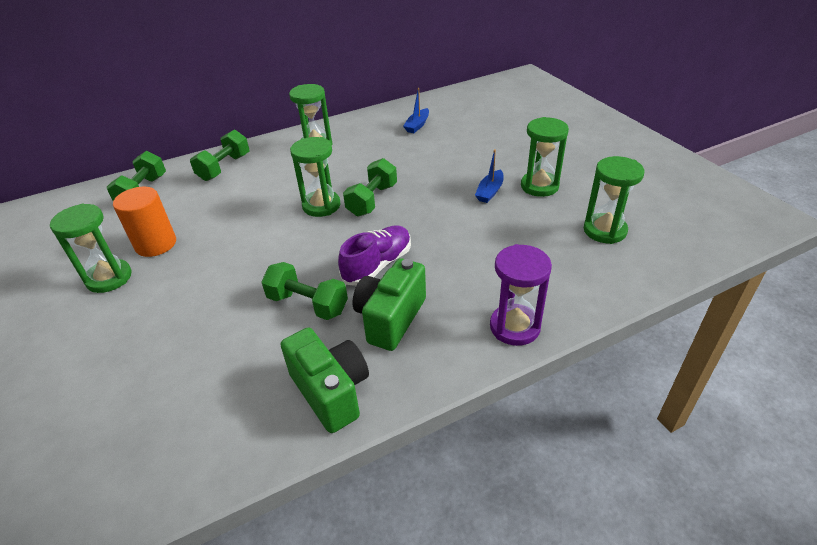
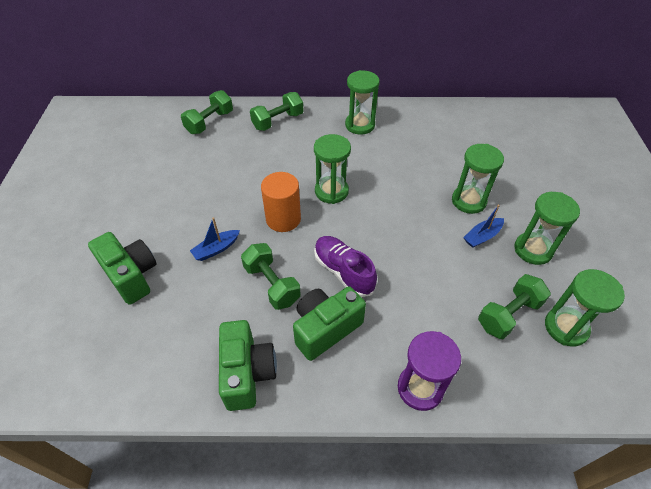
camera: 25 degrees right, 10 degrees up
(109, 278) = (152, 195): green hourglass -> green hourglass (468, 201)
(128, 361) = (131, 276): none -> green camera
(156, 244) = (195, 177): orange cylinder -> orange cylinder (283, 219)
(372, 200) = (375, 203): green dumbbell -> green dumbbell (508, 314)
(377, 265) = (343, 272): purple shoe -> purple shoe turned 105 degrees counterclockwise
(417, 125) = (459, 135): blue boat -> blue boat (216, 249)

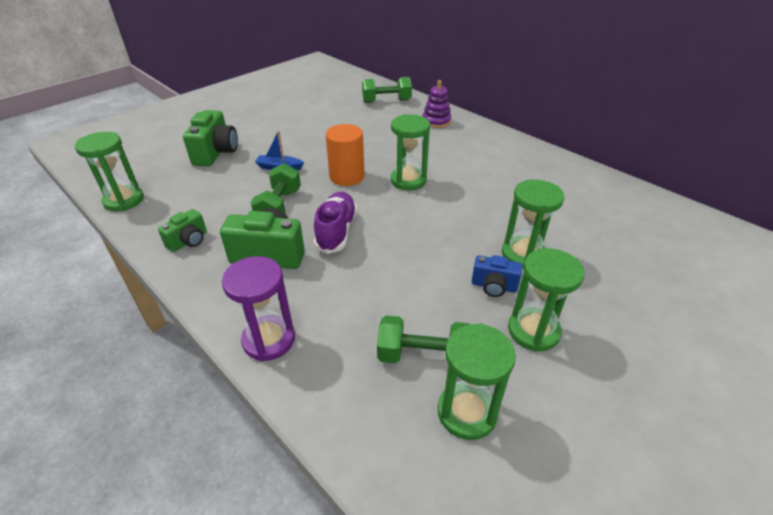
camera: 45 degrees right, 10 degrees down
(247, 373) = (189, 241): green camera -> green camera, size x0.59
(278, 121) = (436, 121): green dumbbell -> purple stacking toy
(360, 125) = (501, 153): green hourglass -> green hourglass (124, 200)
(482, 236) = (494, 286): blue boat -> blue camera

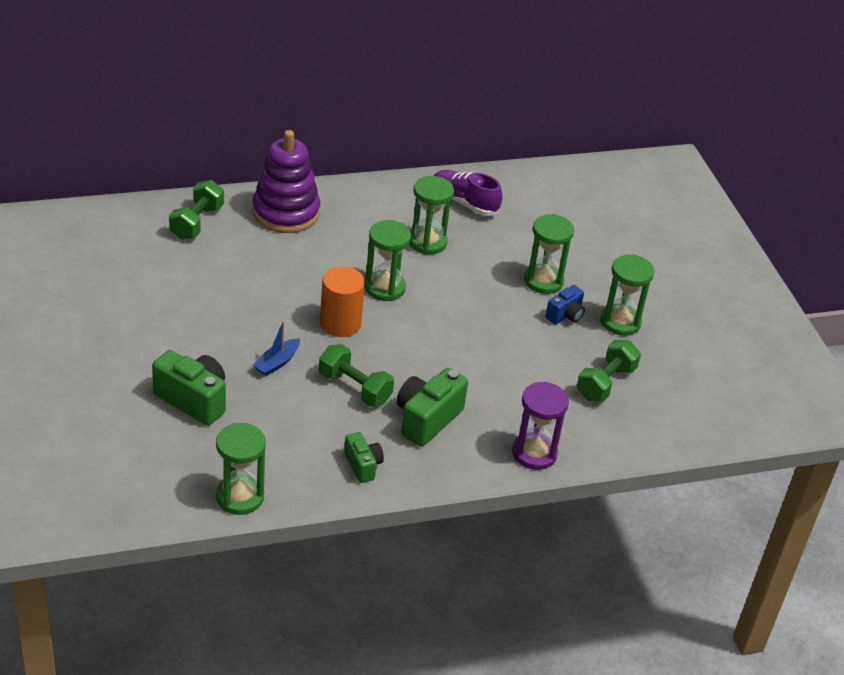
camera: 65 degrees left, 0 degrees up
(336, 231) = (427, 367): purple shoe -> purple shoe (464, 202)
(436, 121) = (286, 212): purple stacking toy -> purple stacking toy, size x1.81
(467, 412) = (661, 387): green hourglass -> green hourglass (427, 242)

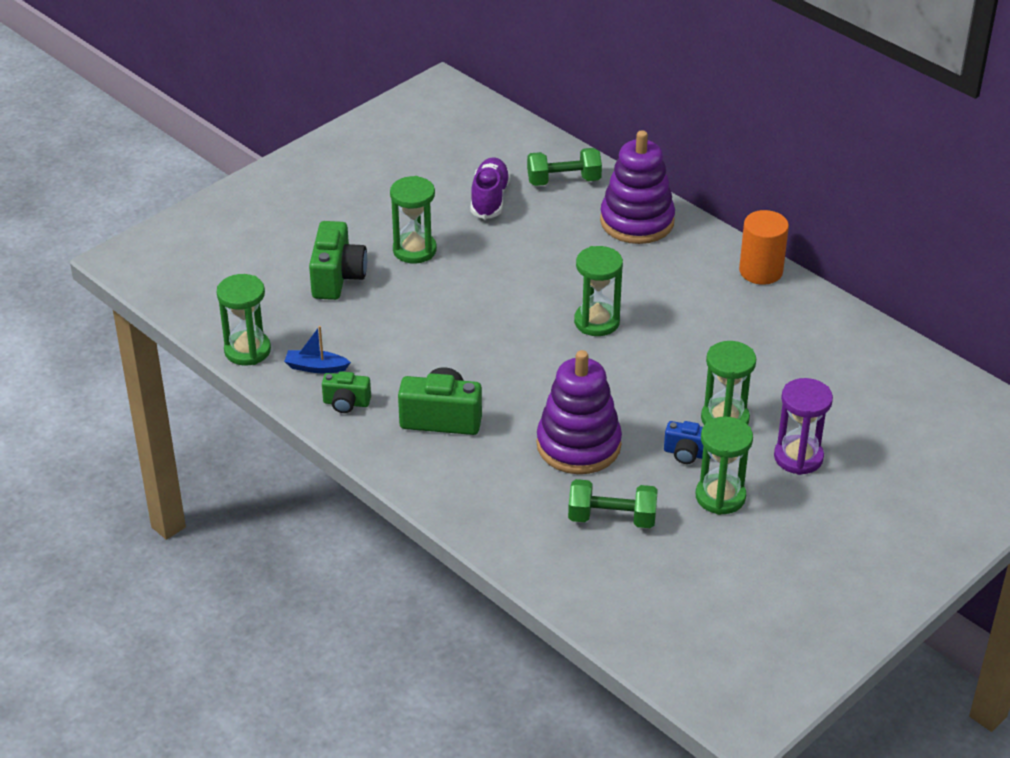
camera: 65 degrees right, 0 degrees up
(277, 363) = (428, 302): blue boat -> blue boat (316, 367)
(340, 323) = (517, 316): orange cylinder -> orange cylinder (761, 271)
(355, 388) = (440, 359): green dumbbell -> none
(363, 465) = (346, 403): green camera -> green camera turned 60 degrees clockwise
(427, 242) = (695, 321): green hourglass -> green hourglass (414, 250)
(464, 202) = (787, 320): purple shoe -> purple shoe (489, 199)
(515, 362) = (578, 445): none -> purple stacking toy
(534, 453) = (461, 504): purple hourglass -> purple hourglass (798, 457)

